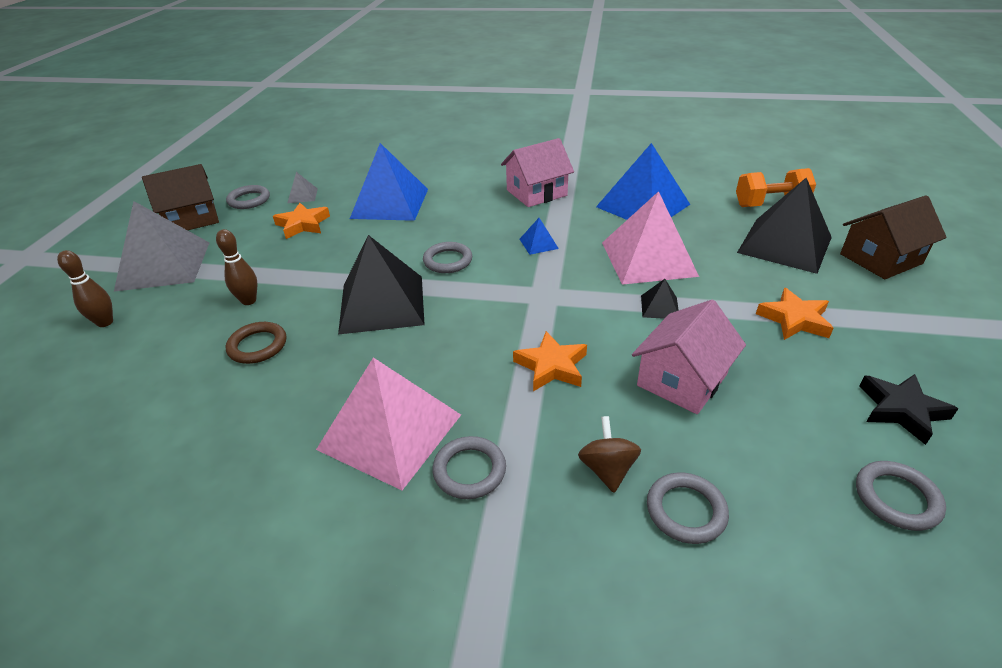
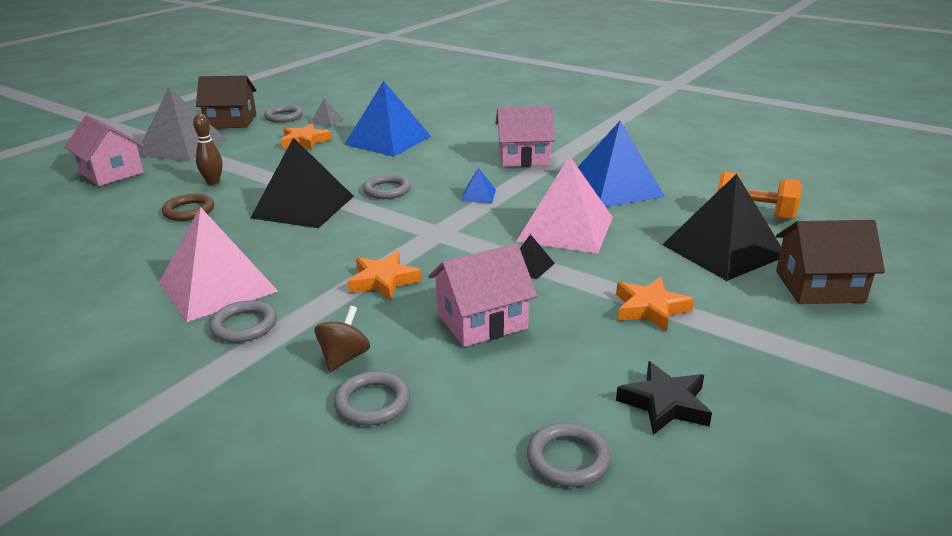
camera: 25 degrees right, 10 degrees down
(105, 322) = (111, 173): brown bowling pin -> pink house

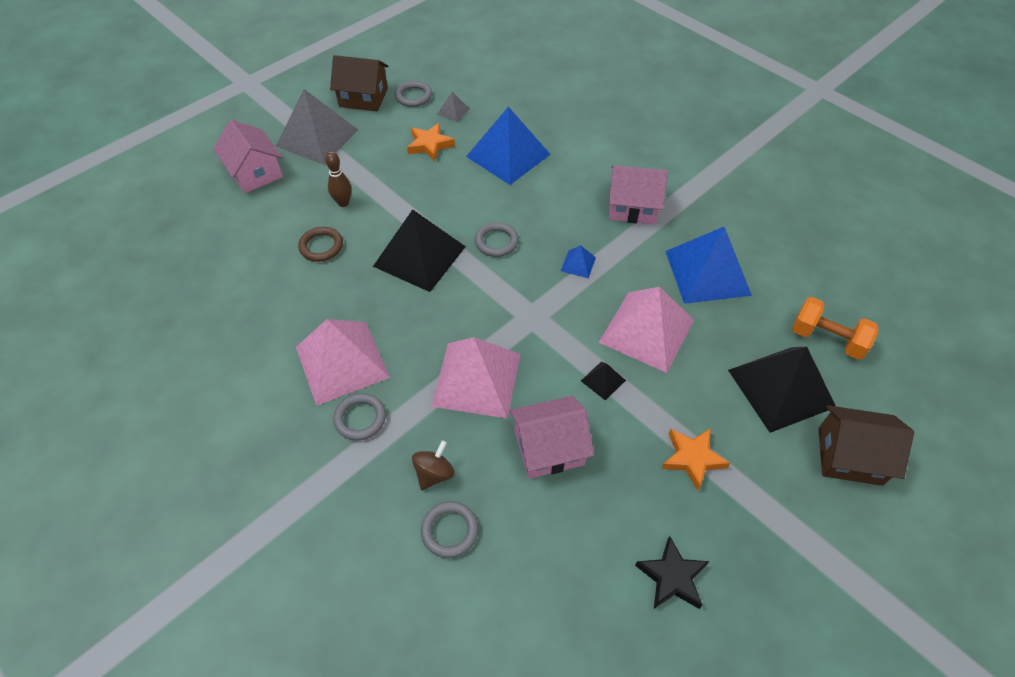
camera: 10 degrees right, 25 degrees up
(383, 281) = (476, 379): orange star -> pink pyramid
(568, 459) = (583, 621): grey ring -> none

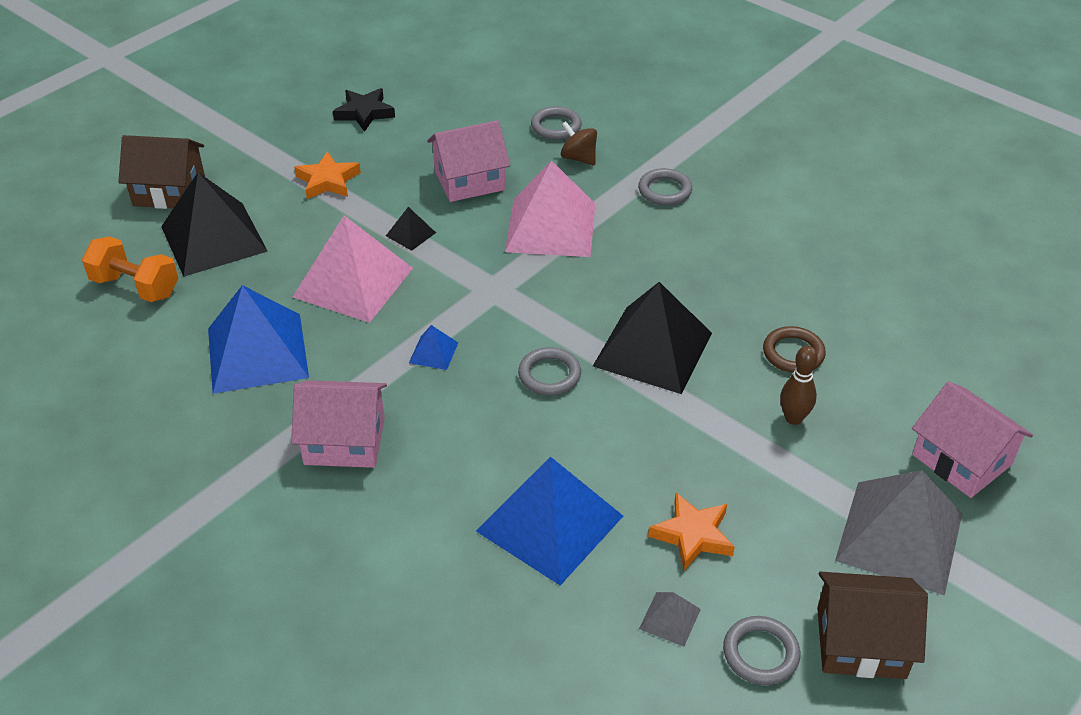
camera: 175 degrees right, 10 degrees down
(342, 362) = (705, 233): pink pyramid -> none
(434, 473) = (578, 158): brown spinning top -> brown spinning top turned 105 degrees clockwise

